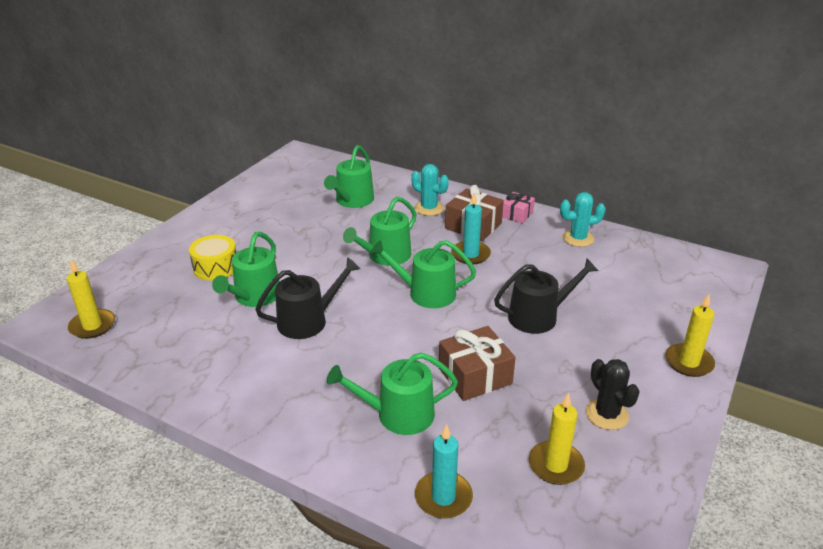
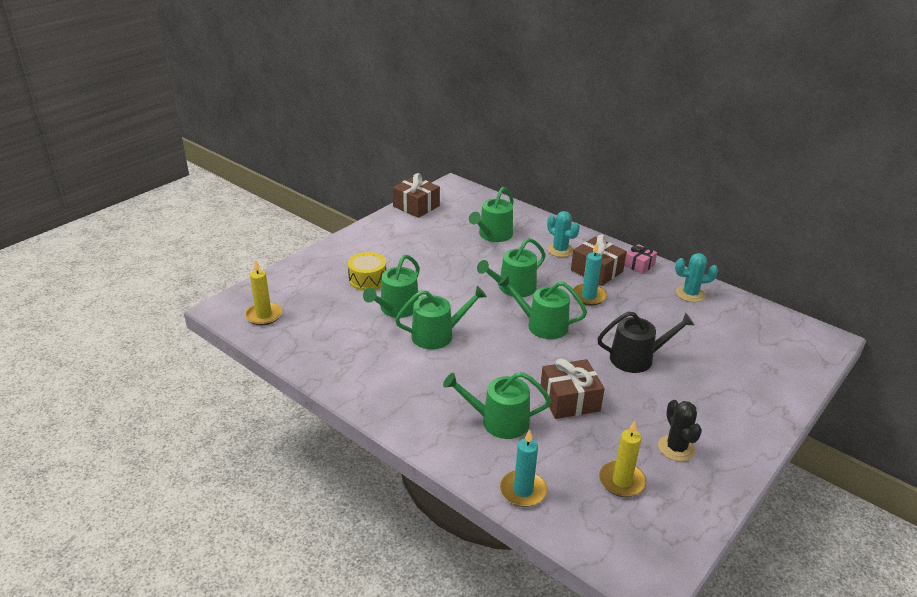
camera: 10 degrees right, 0 degrees up
(260, 179) = (416, 206): none -> brown gift
(308, 321) = (438, 335): black watering can -> green watering can
(688, 362) = (762, 416): yellow candle -> none

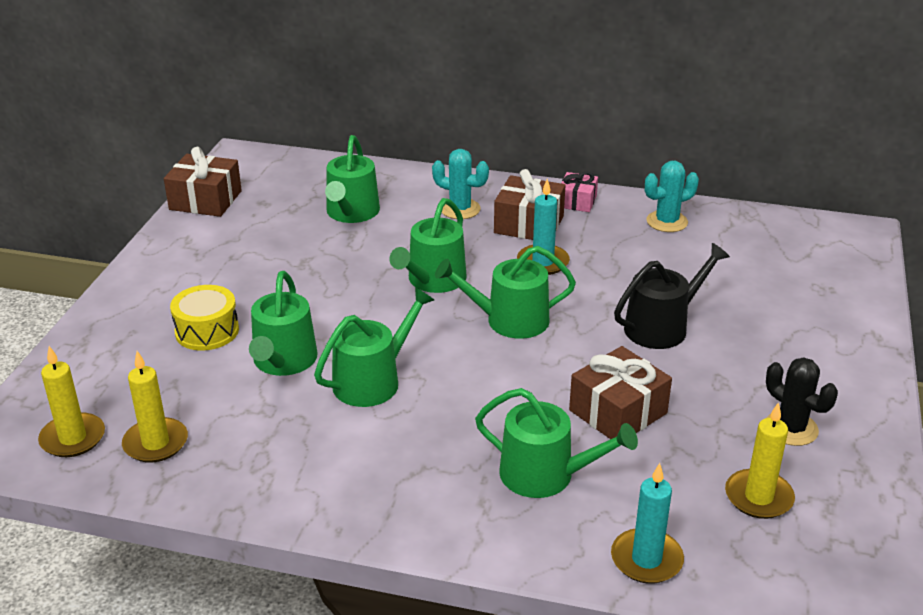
camera: 25 degrees left, 0 degrees up
(301, 331) = (155, 443): none -> yellow candle
(498, 421) = (546, 475): green watering can -> green watering can turned 135 degrees counterclockwise

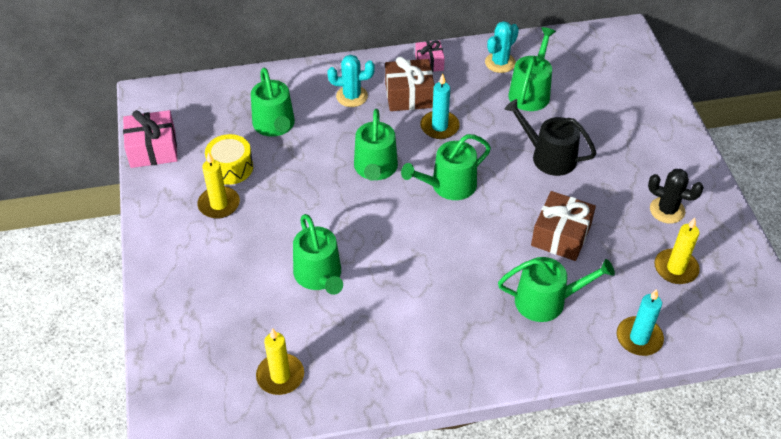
camera: 25 degrees left, 15 degrees up
(73, 438) = (218, 395): yellow candle -> yellow candle (219, 204)
(205, 200) = (153, 149): brown gift -> pink gift
(207, 331) = (245, 270): yellow drum -> yellow drum (230, 167)
(373, 380) = (391, 269): green watering can -> green watering can (531, 92)
(662, 327) = (548, 156): black watering can -> black watering can turned 90 degrees counterclockwise

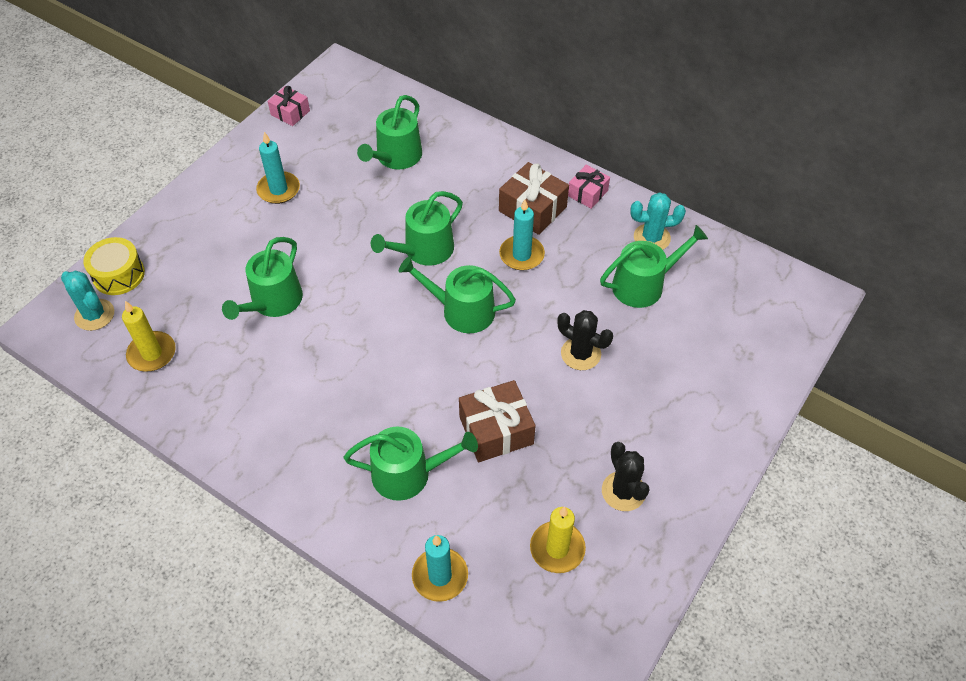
camera: 45 degrees right, 5 degrees up
(153, 149) = (290, 113): pink gift -> pink gift, size x0.62
(219, 204) = (278, 190): yellow candle -> turquoise candle
(230, 167) = (322, 167): yellow drum -> yellow drum (118, 275)
(352, 96) = (485, 176): turquoise cactus -> turquoise cactus (94, 315)
(547, 301) = (409, 473): green watering can -> green watering can turned 45 degrees counterclockwise
(548, 156) = (580, 354): black watering can -> black cactus

